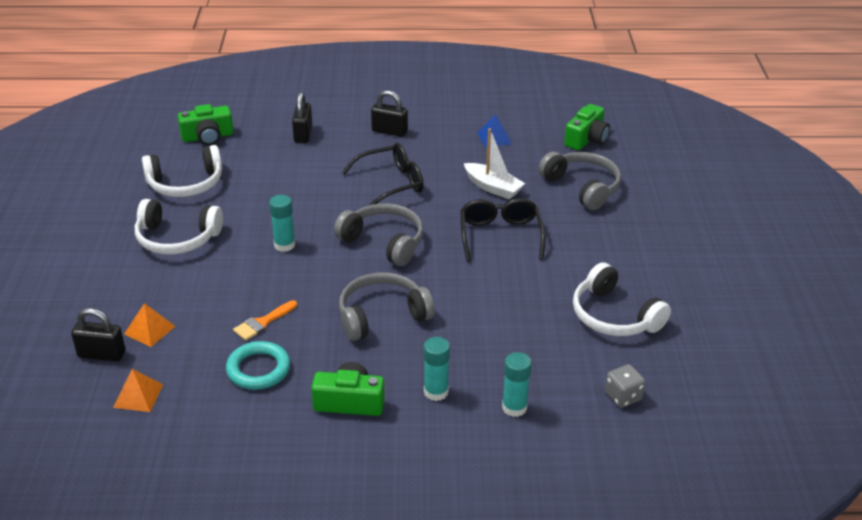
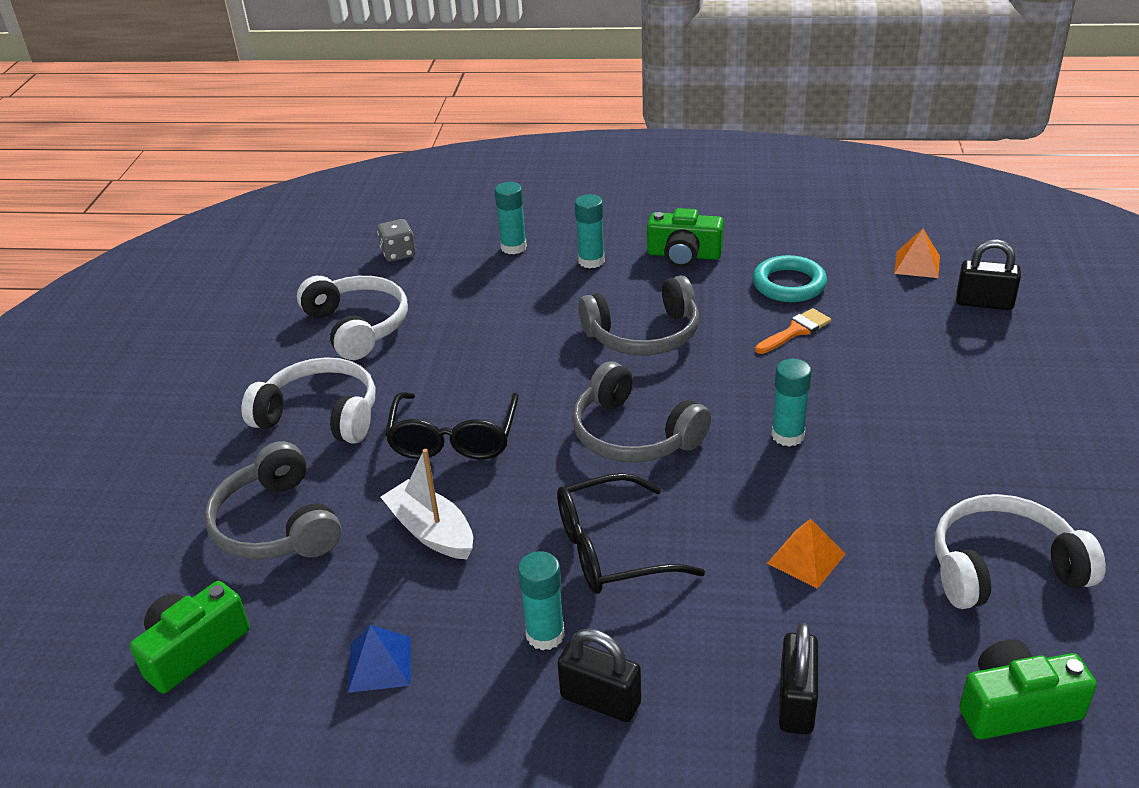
camera: 170 degrees left, 0 degrees up
(149, 330) = (939, 327): orange pyramid -> orange pyramid (806, 558)
(177, 238) = (965, 453): white headphones -> white headphones (321, 415)
(419, 150) = (545, 635): none -> turquoise glue stick

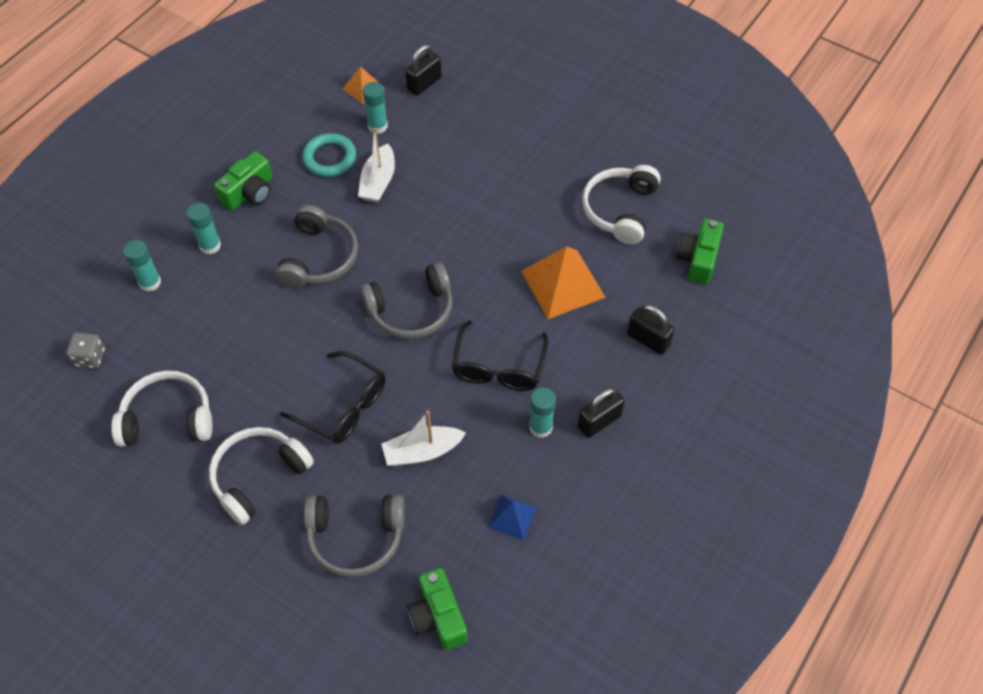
camera: 65 degrees left, 20 degrees up
(788, 435) = (466, 239): turquoise glue stick -> turquoise glue stick (377, 126)
(795, 331) = (378, 182): orange brush -> white boat
(806, 558) = (562, 284): orange pyramid -> orange pyramid, size x1.88

